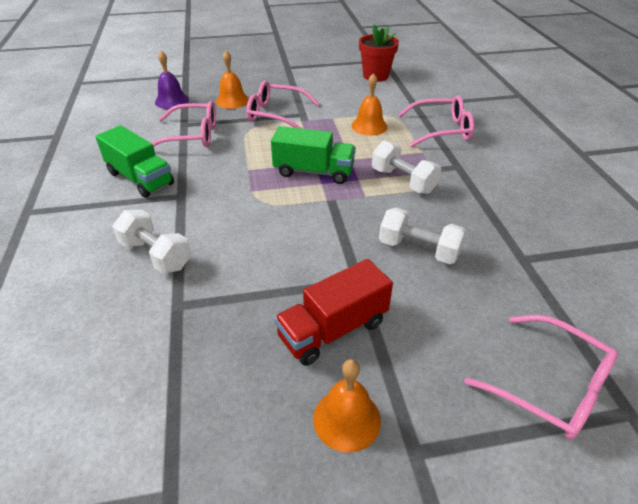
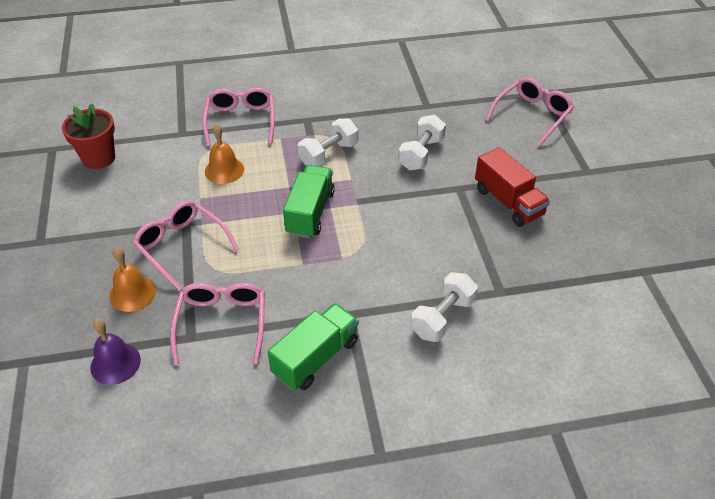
camera: 90 degrees left, 5 degrees up
(276, 114) = (182, 247): pink glasses -> pink glasses turned 120 degrees clockwise
(347, 419) = (575, 197): orange bell -> none

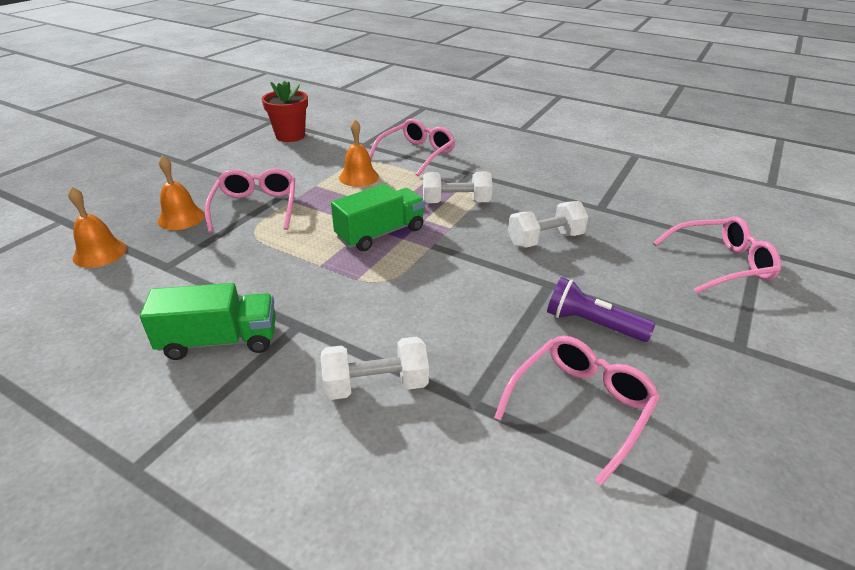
camera: 40 degrees right, 10 degrees down
(115, 363) = (100, 253): purple bell -> orange bell
(222, 324) = (199, 270): pink glasses -> pink glasses (580, 406)
(508, 202) = (592, 324): red truck -> purple flashlight

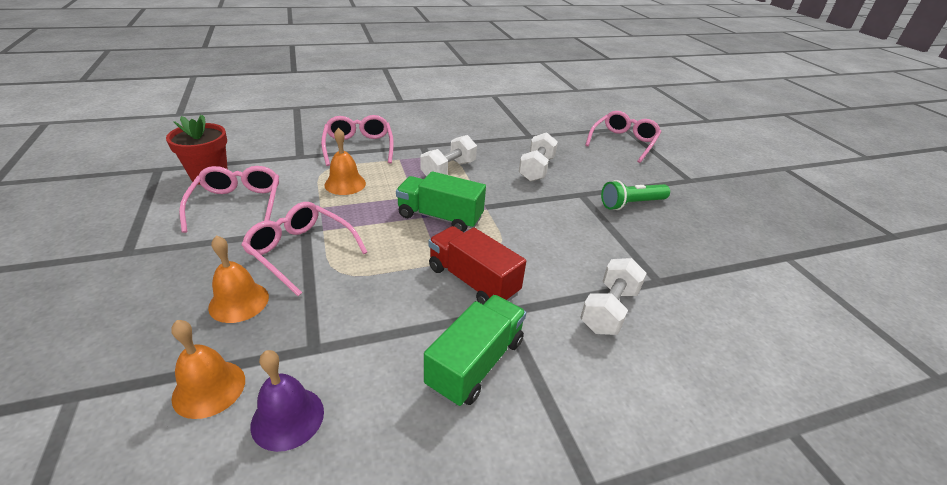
camera: 50 degrees left, 0 degrees up
(98, 292) = (287, 418): none -> purple bell
(318, 290) = (472, 281): none -> red truck
(380, 233) = (440, 217): green truck -> green truck turned 75 degrees counterclockwise
(580, 406) = (693, 248): pink glasses -> pink glasses (237, 205)
(592, 324) = (631, 204): purple flashlight -> green flashlight

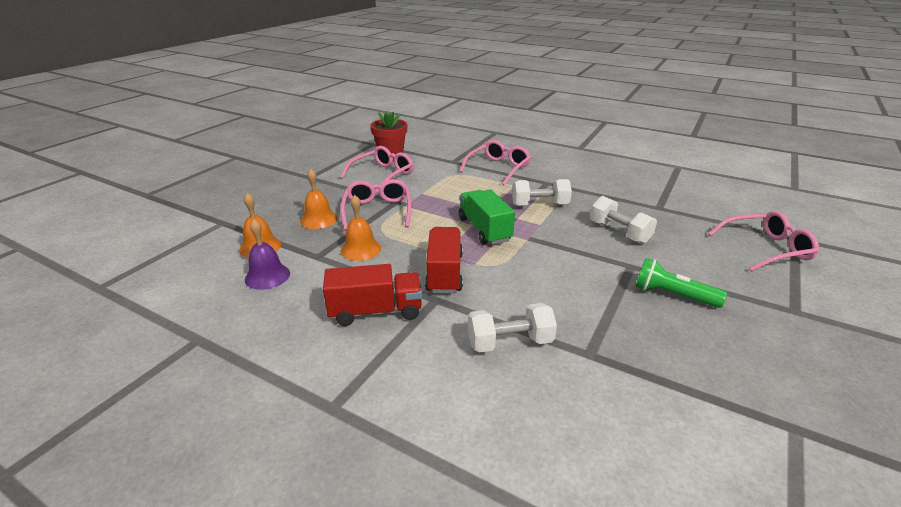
camera: 50 degrees right, 5 degrees down
(345, 184) = (455, 186): orange bell -> orange bell (360, 249)
(476, 363) = (376, 311): green truck -> red truck
(536, 169) = (619, 232): white dumbbell -> white dumbbell turned 75 degrees clockwise

